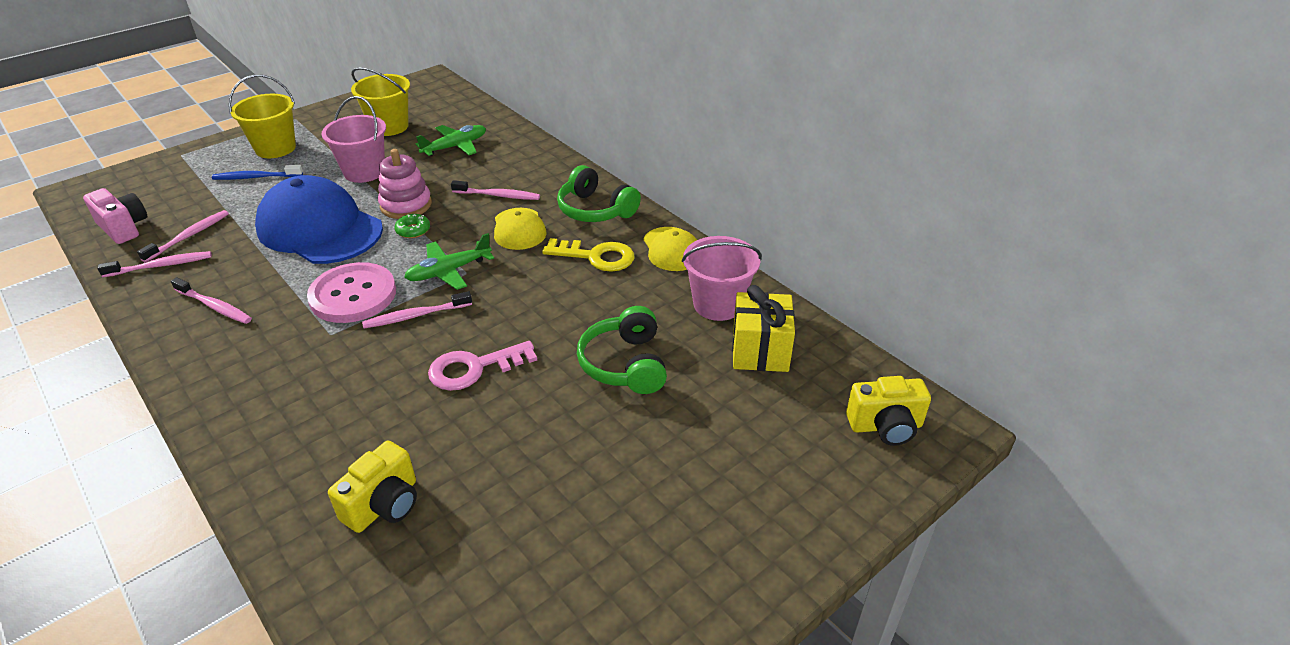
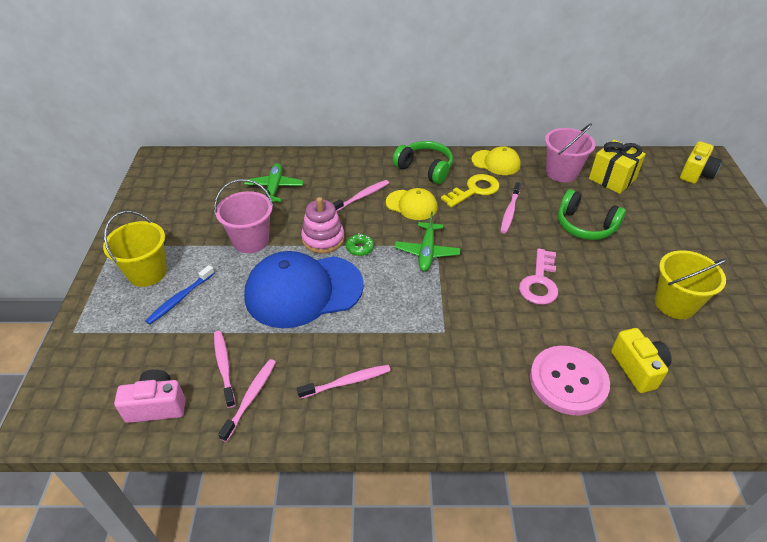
camera: 50 degrees left, 5 degrees up
(353, 295) = (408, 304): pink button -> pink button (568, 381)
(389, 127) = (201, 205): yellow bucket -> yellow bucket (675, 304)
(415, 316) = (462, 285): pink toothbrush -> pink toothbrush (510, 211)
(595, 210) = (425, 169): green headphones -> green headphones turned 135 degrees counterclockwise

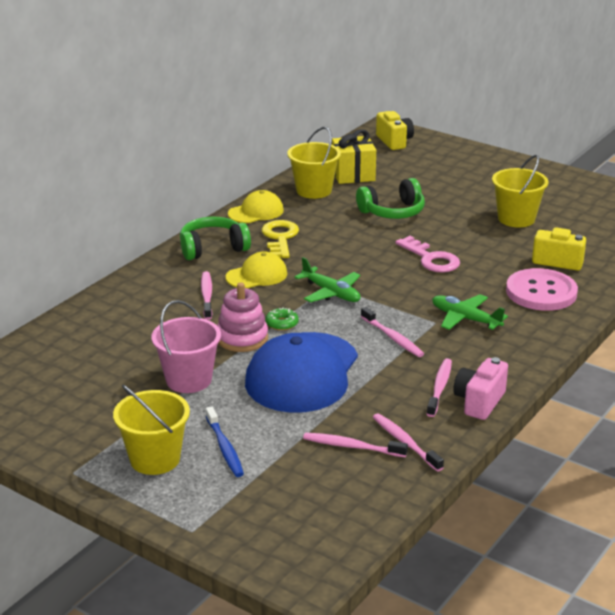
camera: 55 degrees left, 15 degrees down
(157, 406) = (360, 498): pink camera -> pink camera (479, 402)
(274, 188) = (119, 339): green plane -> green plane (465, 319)
(510, 211) = (331, 234): pink toothbrush -> pink toothbrush (392, 338)
(561, 172) = (314, 190): pink bucket -> yellow bucket

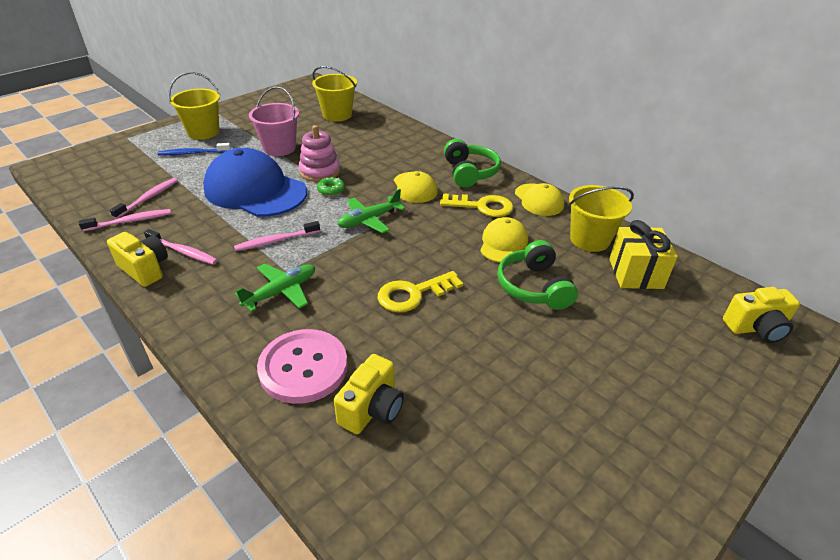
camera: 100 degrees right, 10 degrees up
(207, 296) = (390, 163): pink toothbrush -> none
(338, 225) = (503, 243): none -> yellow cap
(431, 259) = (413, 294): pink key -> yellow key
(479, 402) = (145, 269): pink camera -> yellow camera
(516, 219) = (504, 399): yellow bucket -> yellow bucket (337, 115)

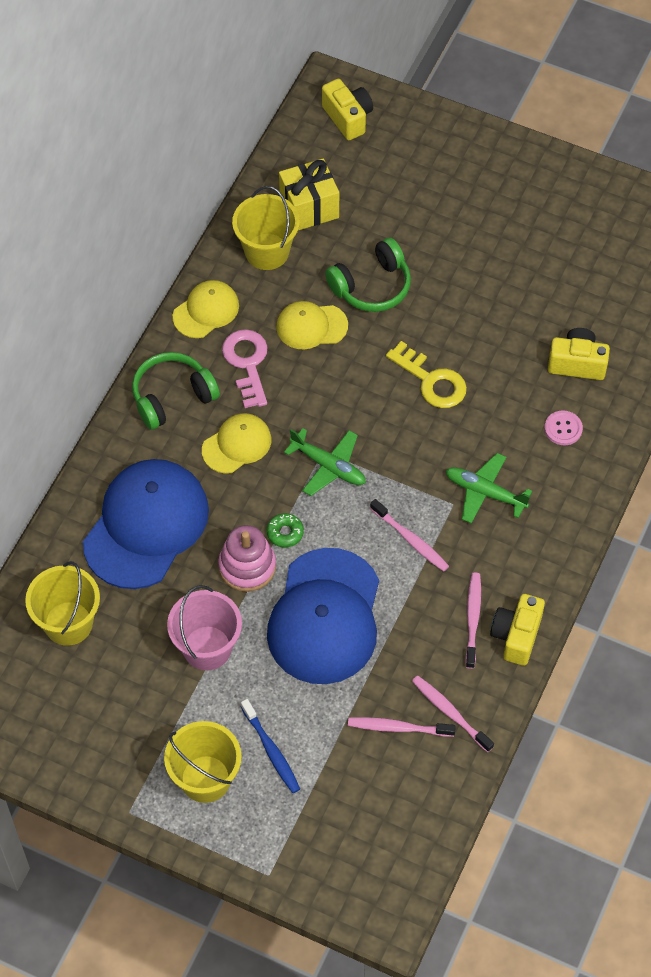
camera: 110 degrees left, 20 degrees up
(303, 367) = (563, 429): pink button -> pink button, size x0.48
(379, 146) = (146, 525): none -> blue cap
(482, 206) = (247, 363): yellow key -> pink key

